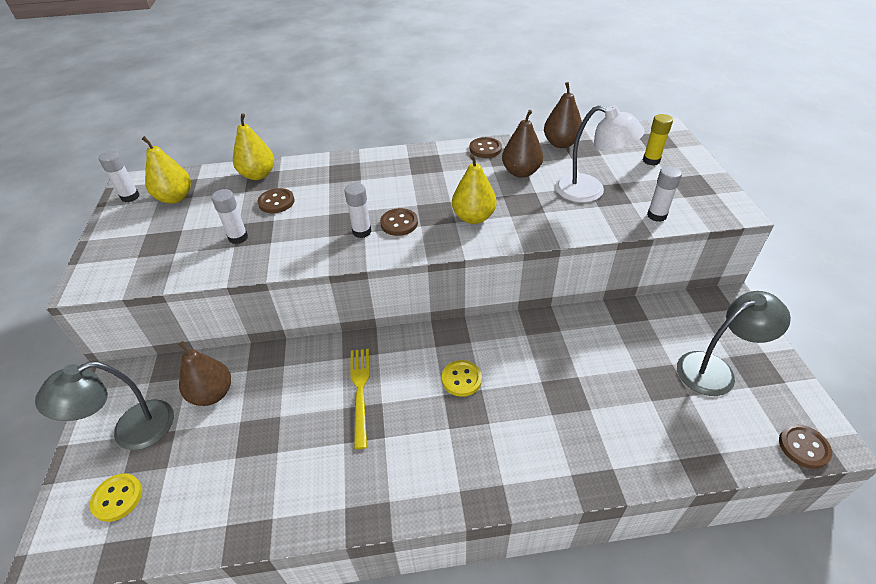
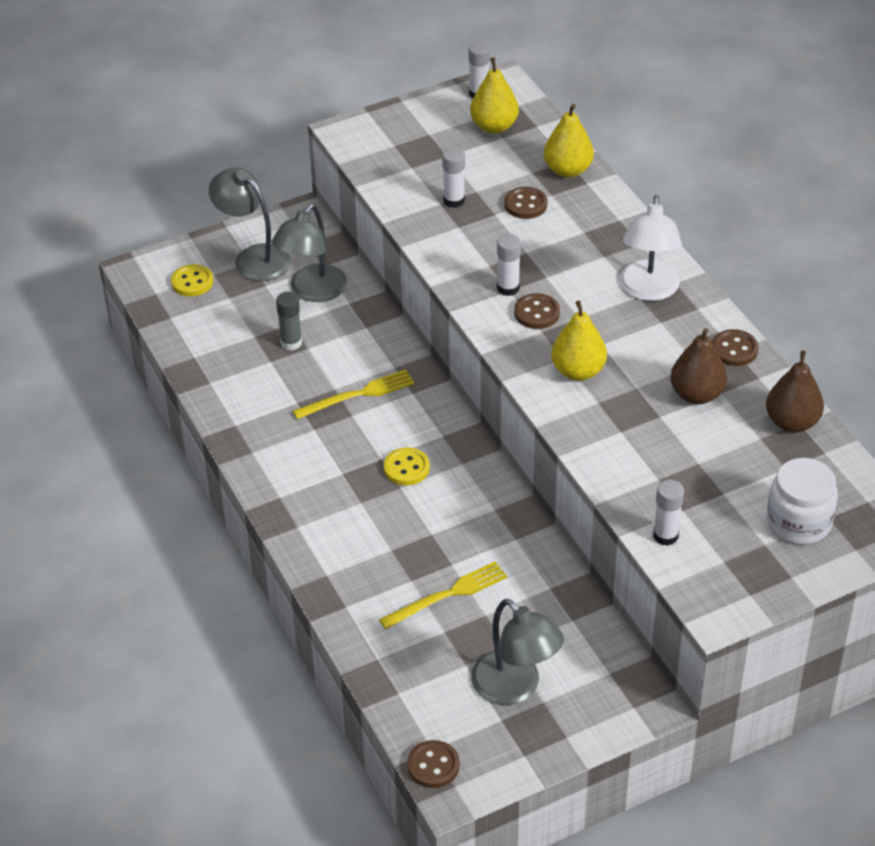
camera: 70 degrees right, 0 degrees up
(212, 394) = (312, 291): brown pear -> grey lamp
(265, 427) = (291, 342): none -> grey glue stick
(590, 191) = (687, 467): white lamp -> white lamp (648, 290)
(611, 387) = (448, 595): none -> yellow fork
(651, 160) = (798, 522): yellow glue stick -> white jar

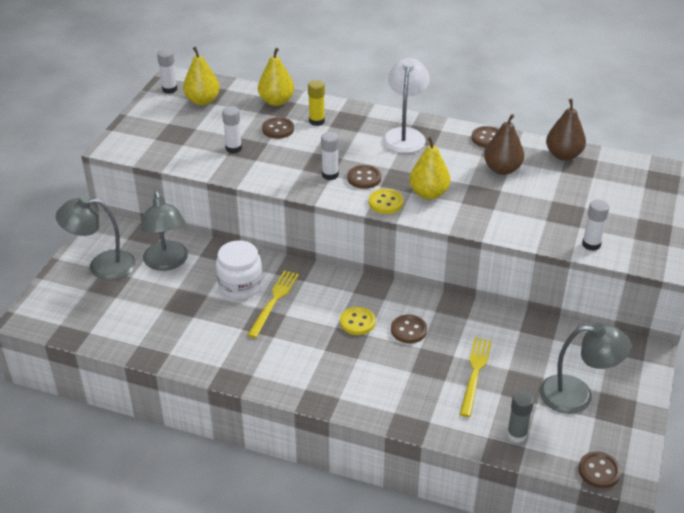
camera: 45 degrees left, 5 degrees down
(192, 282) = (78, 303): yellow button -> yellow button (386, 202)
(291, 342) = (192, 298): grey glue stick -> grey glue stick (516, 435)
(443, 510) = (408, 330): none -> brown button
(577, 218) = (316, 121): none -> yellow glue stick
(648, 290) = (405, 135): white lamp -> white lamp turned 135 degrees counterclockwise
(798, 522) = (636, 198): white jar -> white jar (240, 286)

